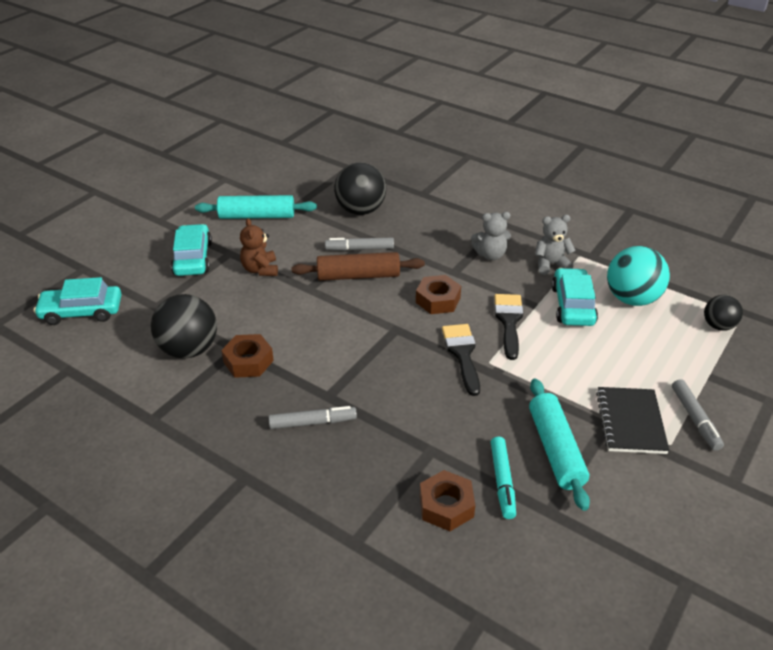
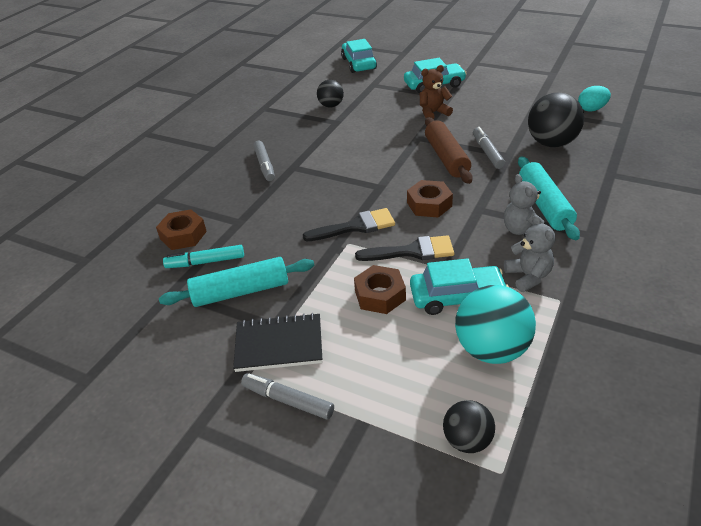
camera: 85 degrees right, 0 degrees up
(189, 349) = (331, 105): black ball -> black ball, size x0.58
(248, 361) = (323, 129): brown nut -> brown nut (380, 295)
(257, 216) = (506, 97): turquoise rolling pin -> turquoise rolling pin (544, 205)
(311, 176) = (591, 109): none -> turquoise egg
(695, 419) = (288, 400): grey marker -> grey marker turned 45 degrees clockwise

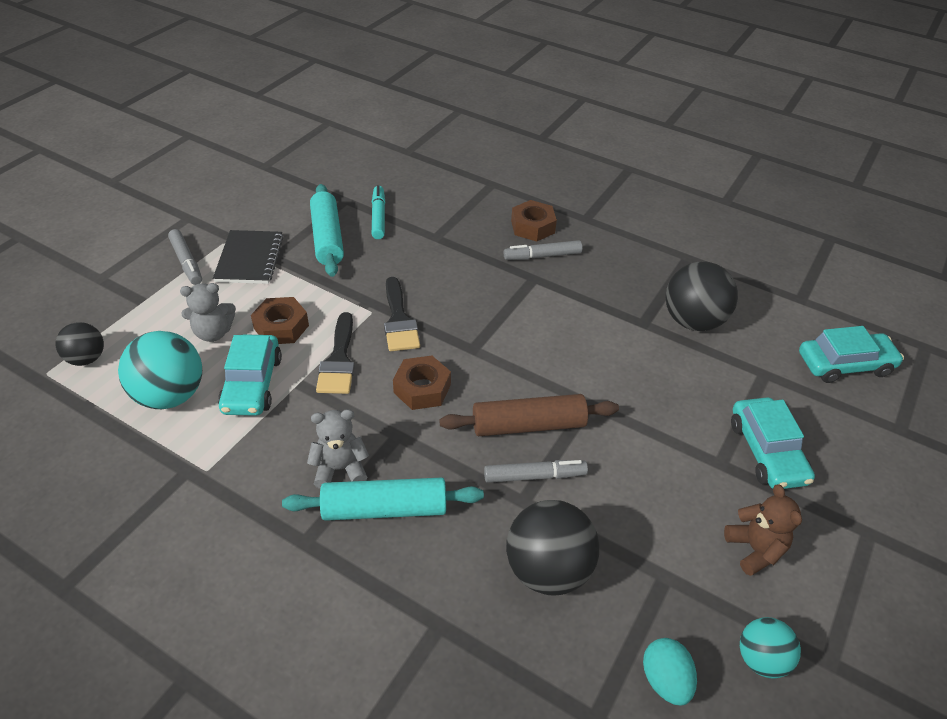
camera: 90 degrees right, 5 degrees up
(183, 235) = (425, 202): brown nut -> brown nut (532, 227)
(288, 400) = (187, 262): grey marker -> grey marker turned 120 degrees clockwise
(331, 105) = (693, 321): black ball -> black ball, size x1.71
(433, 113) = (664, 433): brown teddy bear -> brown teddy bear (755, 549)
(528, 276) = (256, 452): grey teddy bear -> grey teddy bear (213, 333)
(563, 88) = (761, 659): none -> turquoise ball

